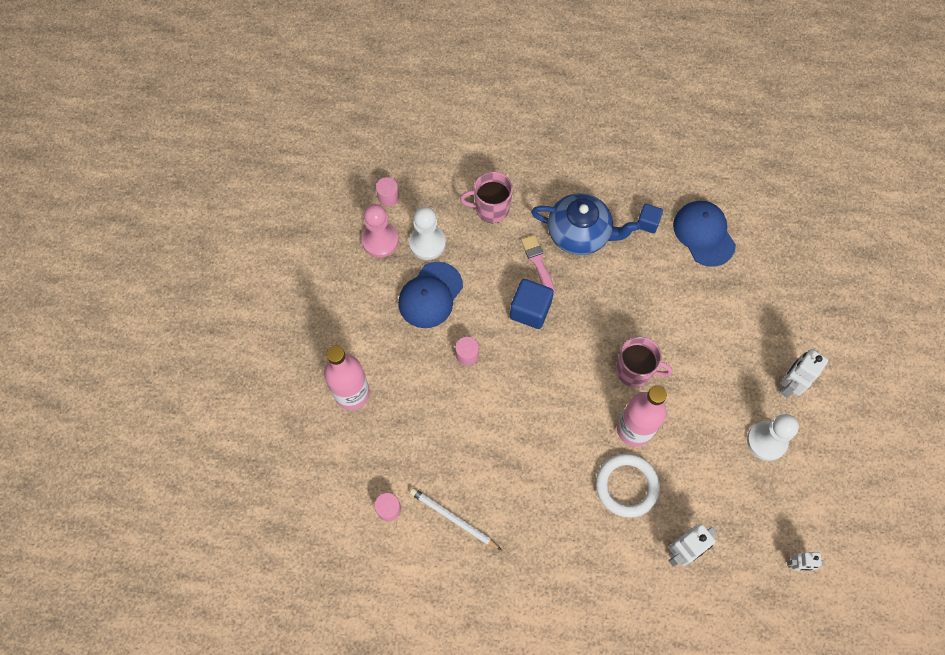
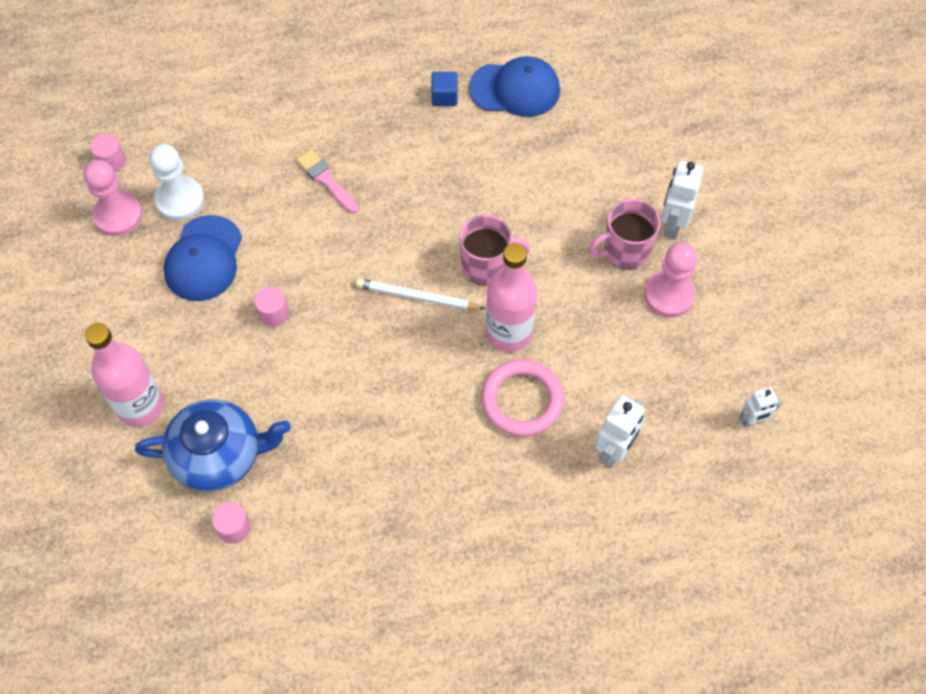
camera: 20 degrees left, 5 degrees down
(453, 519) = (320, 511): white pencil -> white pencil (417, 297)
(491, 209) = (247, 137): pink mug -> pink mug (625, 251)
(530, 310) = (335, 238): blue cube -> none
(580, 233) = (367, 132): blue teapot -> blue teapot (219, 455)
(626, 486) = (522, 400): white ring -> pink ring
(704, 234) = (515, 89): blue cap -> blue cap turned 135 degrees clockwise
(766, 441) = (669, 295): white pawn -> pink pawn

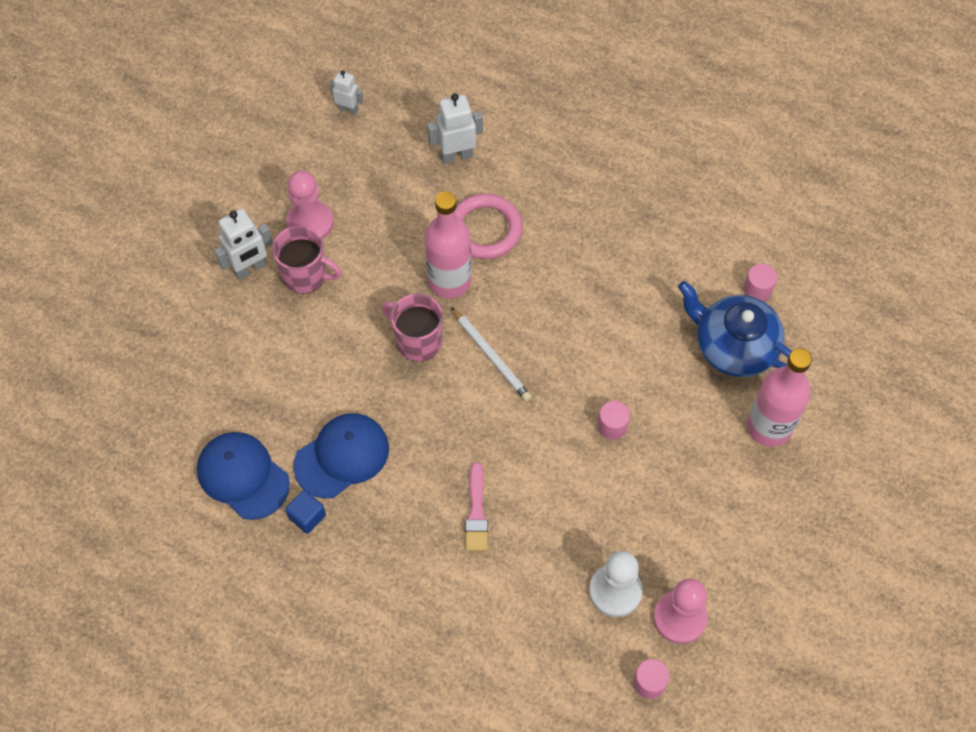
camera: 140 degrees left, 0 degrees up
(204, 259) = (634, 516): blue cap -> blue cap (342, 456)

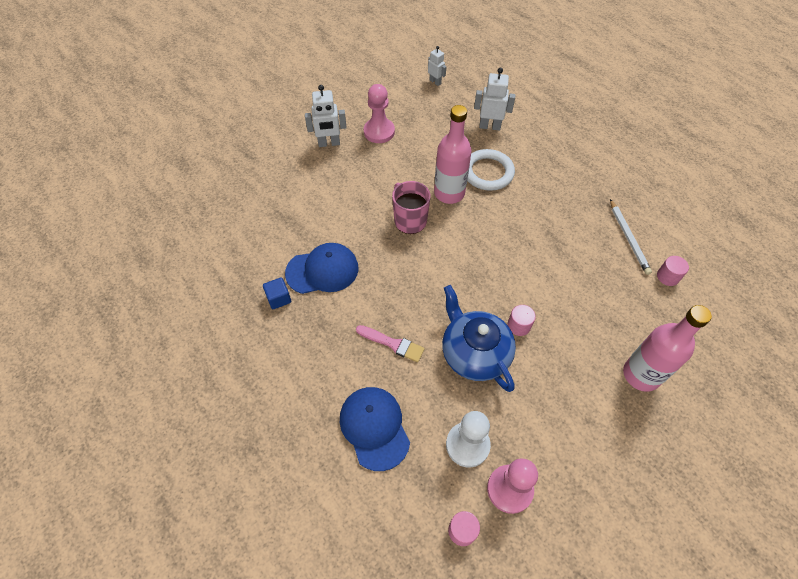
camera: 25 degrees right, 5 degrees down
(243, 476) = (254, 257): blue cap -> blue cap (374, 427)
(306, 275) = (360, 159): pink mug -> none
(476, 512) = (392, 344): pink brush -> pink brush turned 90 degrees counterclockwise
(485, 229) = (488, 172): pink ring -> white ring
(491, 356) = (454, 247): white pencil -> white pencil (628, 238)
(733, 346) = (634, 307): blue teapot -> blue teapot (474, 353)

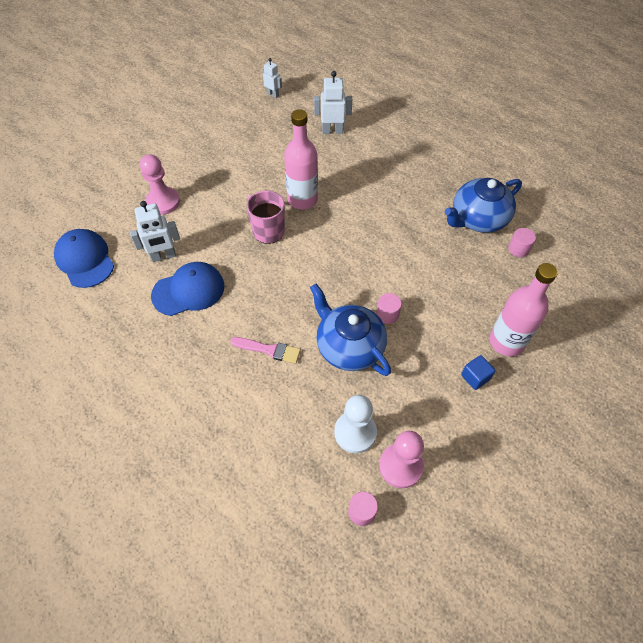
camera: 10 degrees left, 0 degrees up
(279, 298) = (149, 324): blue cube -> blue cube (475, 377)
(329, 143) = (176, 167): white robot -> white robot (163, 256)
(374, 427) = (263, 431): blue cap -> blue cap (85, 260)
(379, 132) = (224, 149): pink pawn -> pink pawn (163, 202)
(488, 172) = (337, 175): white ring -> none
(628, 238) = (478, 219): white pencil -> blue teapot

